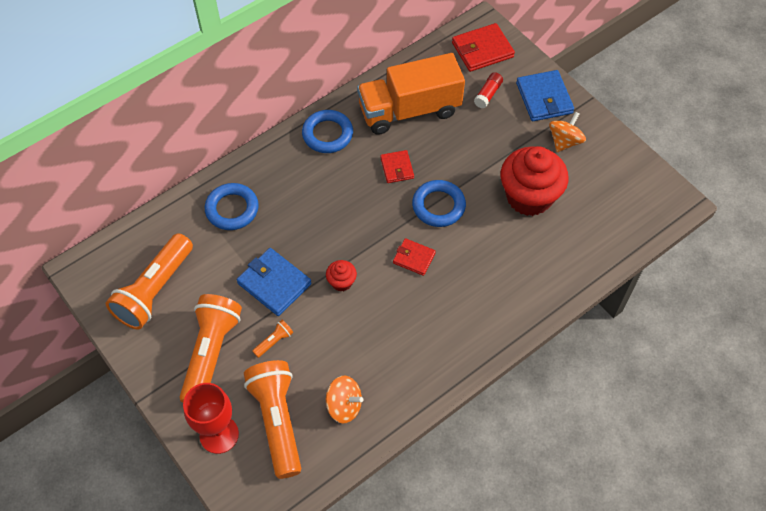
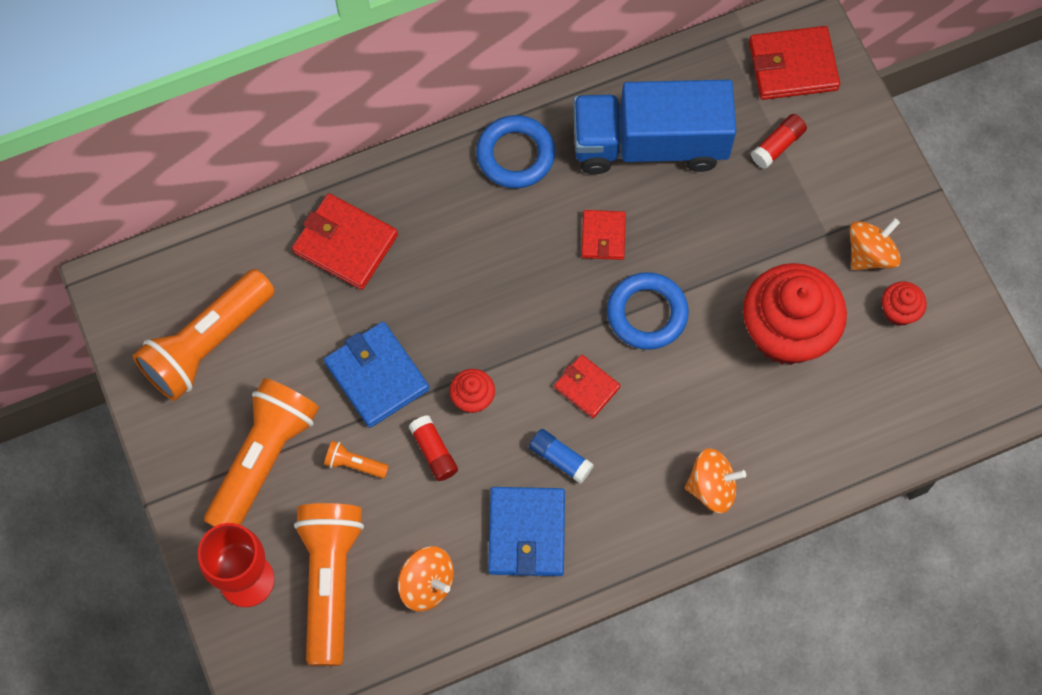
camera: 15 degrees right, 10 degrees up
(232, 209) = (345, 244): blue ring -> red wallet
(274, 341) = (354, 464): orange flashlight -> orange flashlight turned 135 degrees counterclockwise
(325, 321) = (434, 452): none -> red glue stick
(409, 110) = (649, 144): orange truck -> blue truck
(410, 305) = (560, 459): none -> blue glue stick
(513, 299) = (712, 487): none -> orange spinning top
(544, 98) = (862, 173): blue wallet -> blue wallet (526, 533)
(593, 169) = (898, 311): none -> red cupcake

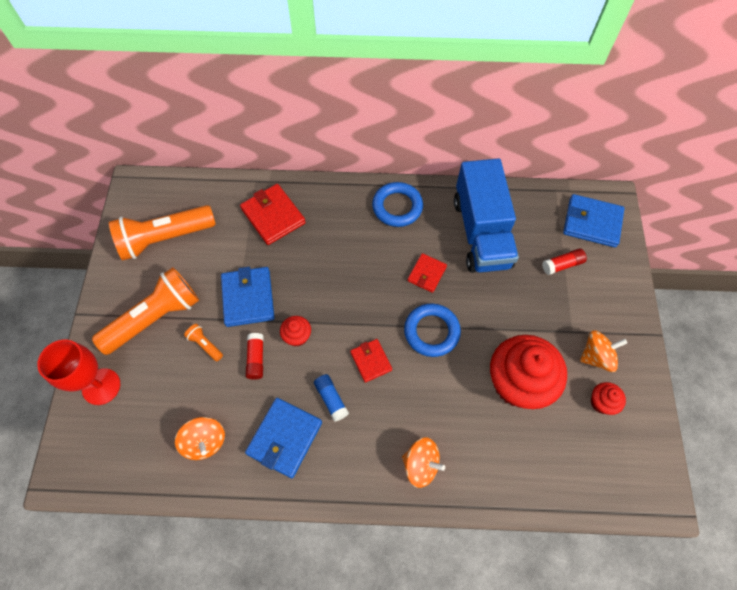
camera: 25 degrees right, 5 degrees down
(330, 582) = (148, 411): orange flashlight -> none
(649, 144) = (481, 232): blue truck -> blue truck turned 120 degrees counterclockwise
(792, 66) = (592, 223): red wallet -> blue wallet

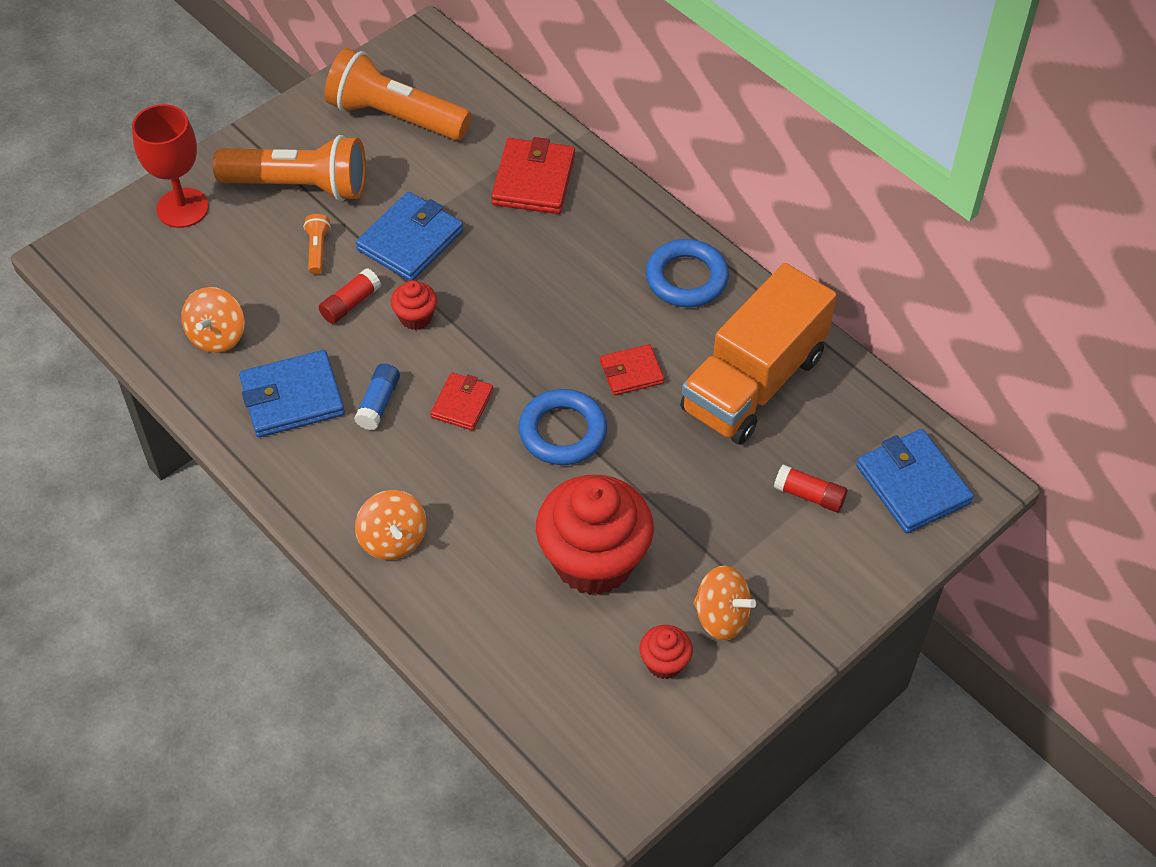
camera: 45 degrees right, 10 degrees down
(481, 232) = (753, 383): blue truck -> orange truck

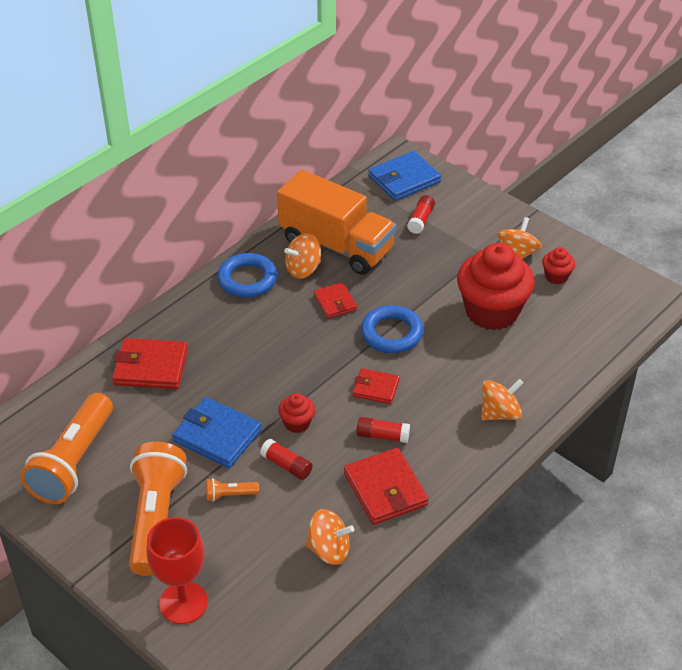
camera: 95 degrees left, 10 degrees down
(292, 398) = (385, 489): blue wallet -> red wallet
(378, 403) = (382, 436): blue glue stick -> red glue stick
(703, 341) = (303, 269): none -> orange spinning top

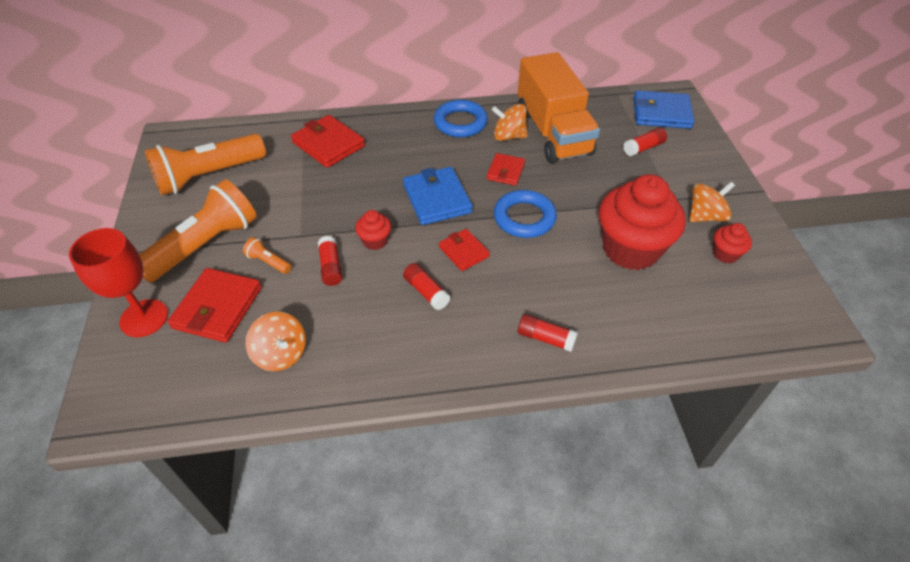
camera: 40 degrees right, 5 degrees up
(217, 435) = (312, 215): blue wallet -> blue wallet (437, 199)
(385, 489) = (379, 336): red wallet -> red wallet (218, 308)
(500, 413) = (545, 338): orange spinning top -> red glue stick

